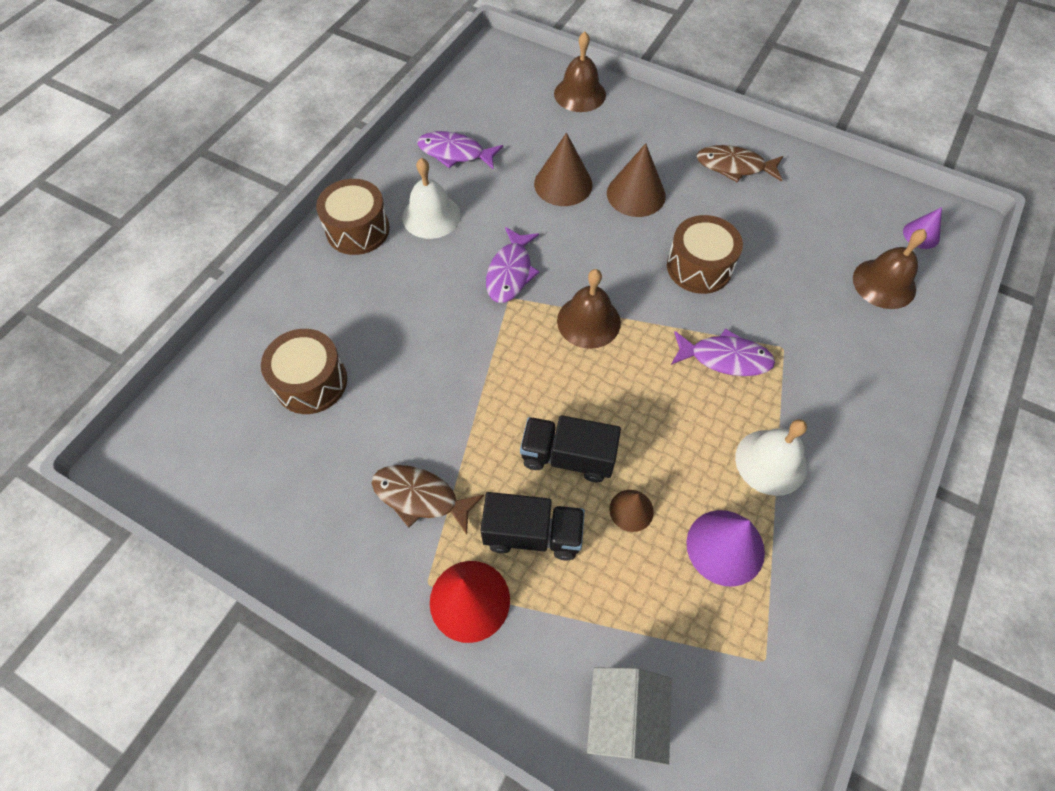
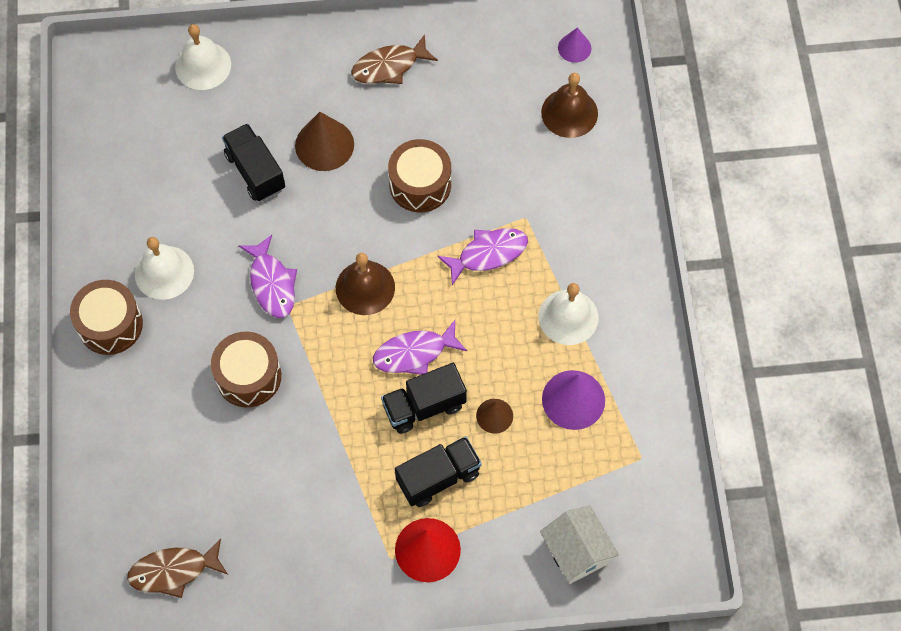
camera: 35 degrees left, 5 degrees up
(311, 382) = (184, 476): brown drum -> brown drum (248, 376)
(420, 497) = (339, 505): brown fish -> brown fish (173, 571)
(455, 153) = (136, 197): purple fish -> purple fish (414, 353)
(563, 184) = (255, 171): brown cone -> black truck
(580, 94) = (203, 65): brown bell -> white bell

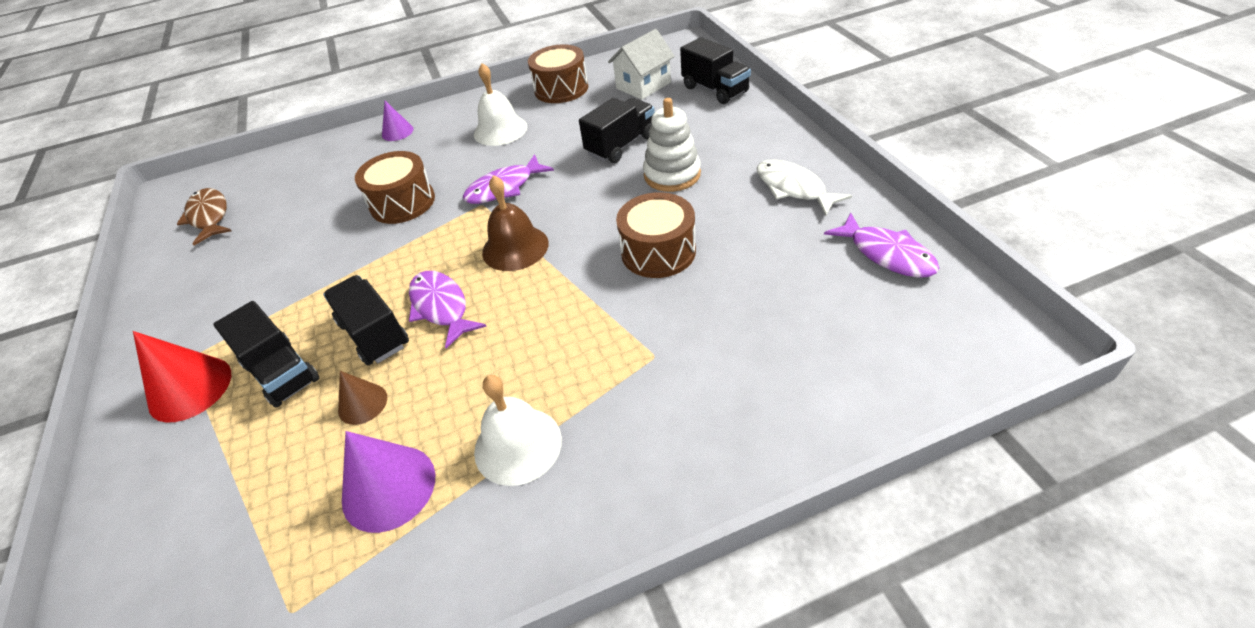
camera: 80 degrees right, 20 degrees down
(110, 324) = (445, 120): brown drum -> brown drum (561, 89)
(203, 65) = (715, 90): white bell -> black truck
(324, 145) = (672, 175): brown cone -> white stacking toy
(389, 66) = (793, 188): brown fish -> white fish
(488, 254) = (588, 334): purple fish -> purple fish (887, 254)
(569, 113) = (840, 357): brown bell -> none
(574, 48) = (948, 334): purple cone -> purple cone (397, 132)
(576, 552) = (148, 558): white house -> white house (643, 85)

